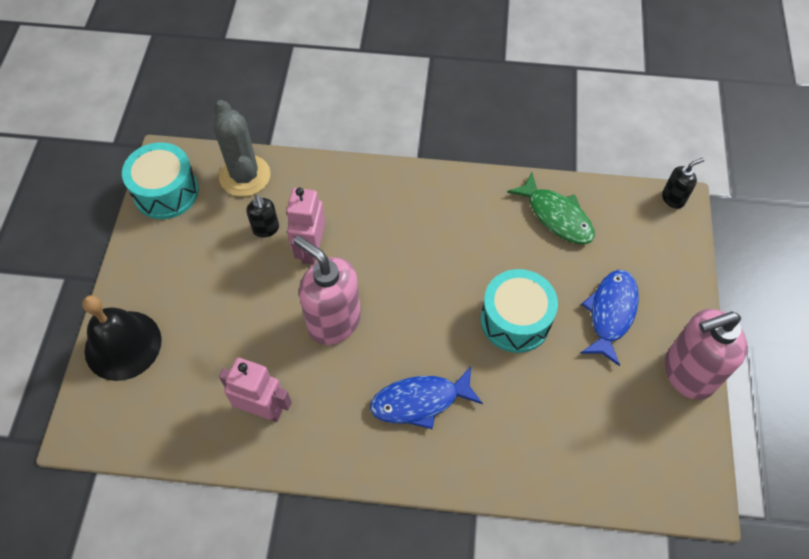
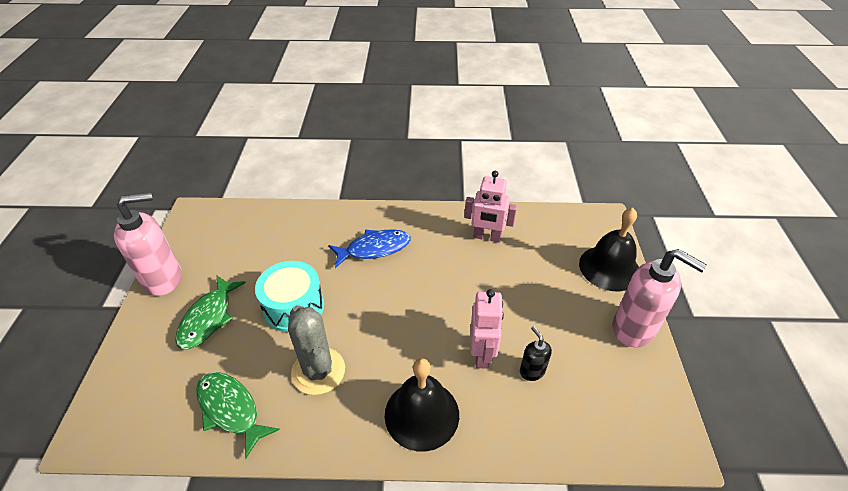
camera: 175 degrees right, 15 degrees down
(166, 192) = (653, 404): turquoise drum -> none
(245, 176) = (577, 432): grey cactus -> grey cactus (318, 371)
(334, 321) = (447, 295): pink soap dispenser -> pink soap dispenser (634, 329)
(379, 199) = (422, 414): none -> black bell
(611, 313) = (208, 318): blue fish -> green fish
(673, 199) = (90, 442): black soap dispenser -> none

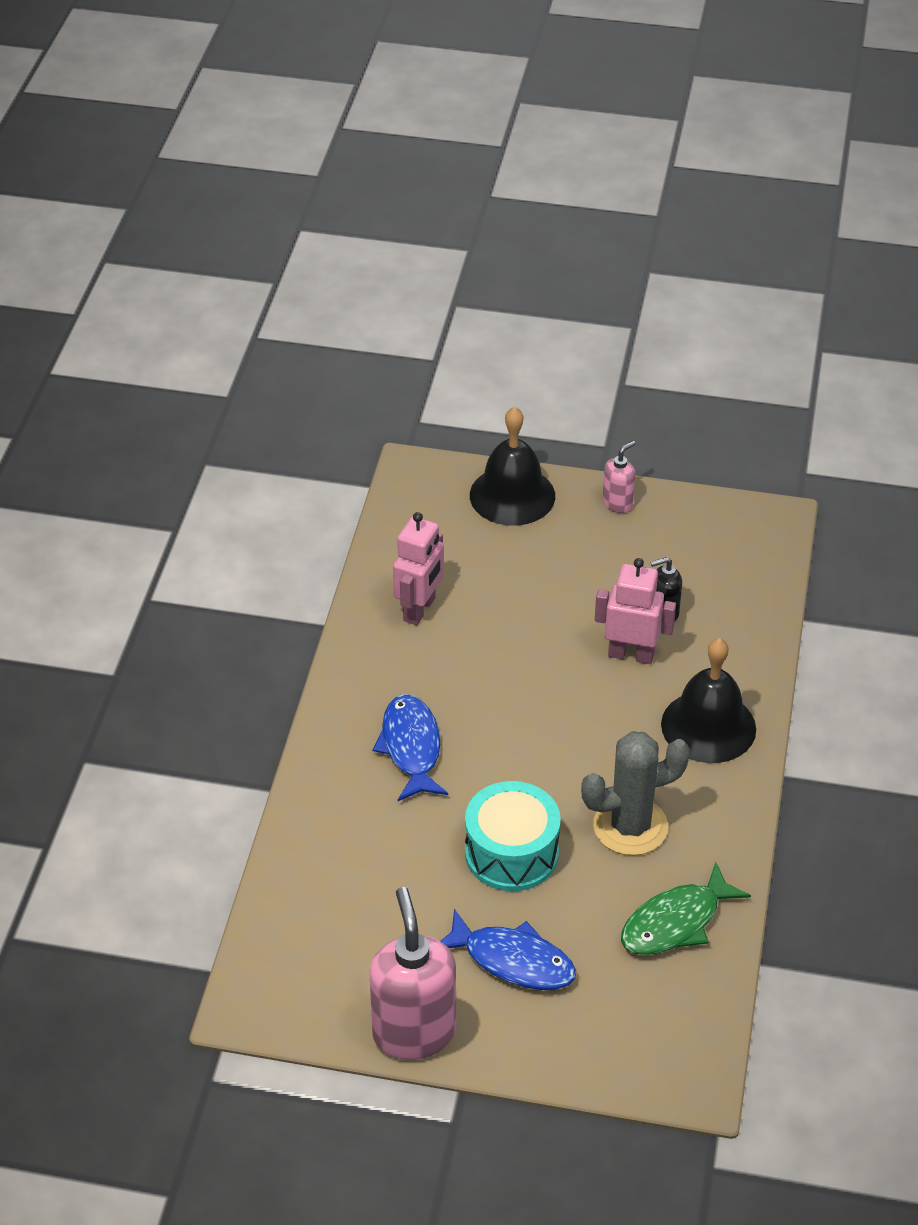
camera: 80 degrees left, 0 degrees up
(208, 318) = (513, 960): green fish -> blue fish
(634, 329) = (617, 503): pink soap dispenser -> pink soap dispenser, size x0.49

